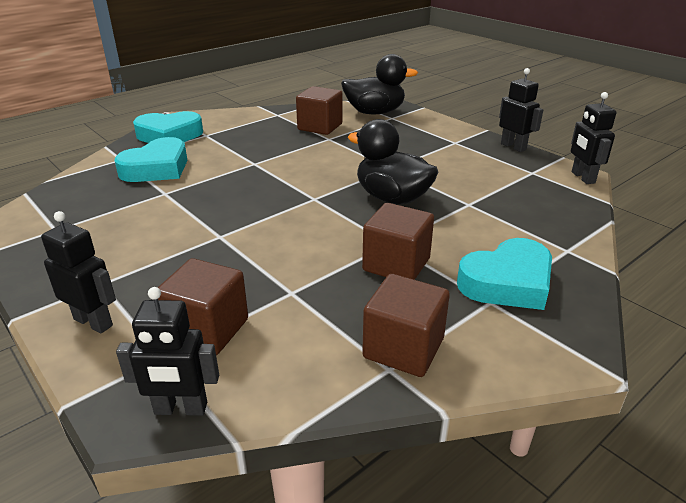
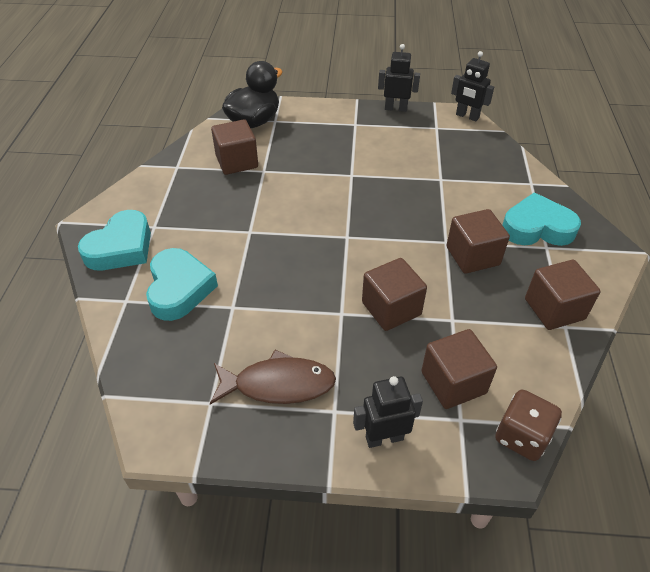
camera: 45 degrees left, 15 degrees up
(104, 246) = (278, 384): none -> brown fish
(181, 409) = (521, 436): black robot -> brown dice
(259, 255) = (391, 308): none -> brown cube
(392, 198) = (393, 203): black duck -> none
(507, 282) = (537, 228): turquoise heart -> turquoise heart turned 105 degrees counterclockwise

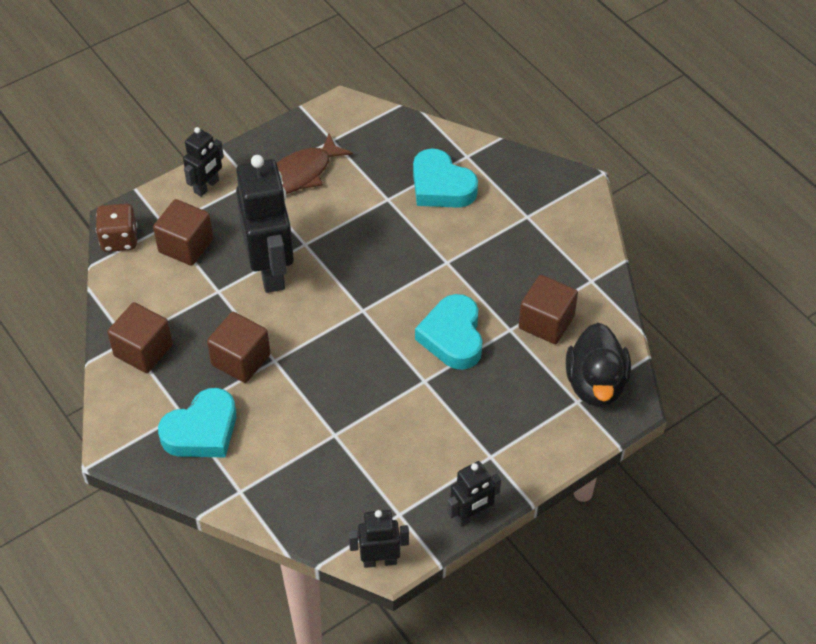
camera: 140 degrees right, 5 degrees up
(121, 247) = (526, 185): turquoise heart -> turquoise heart (452, 337)
(391, 308) = (271, 270): brown cube -> black robot

